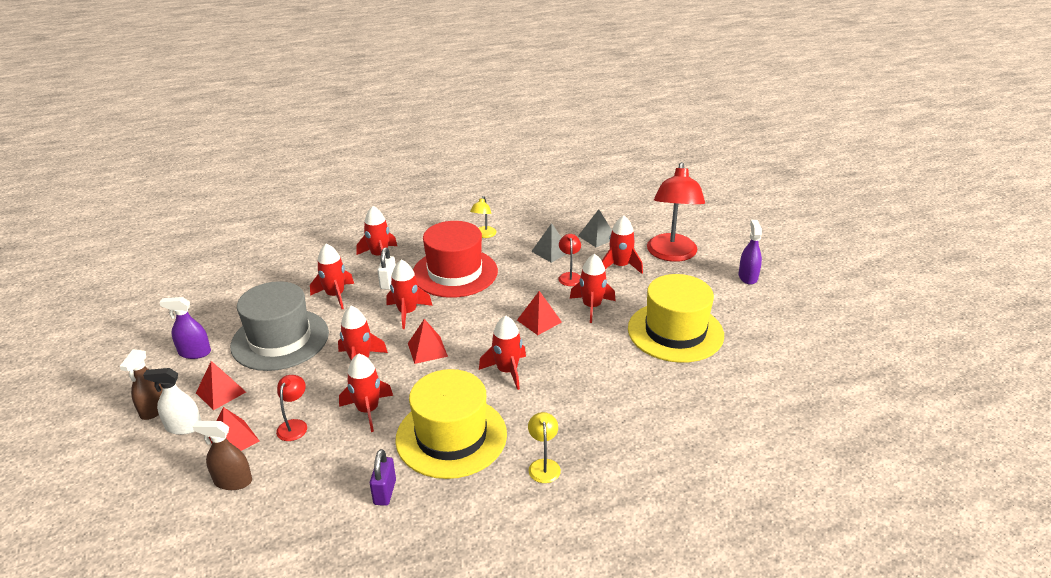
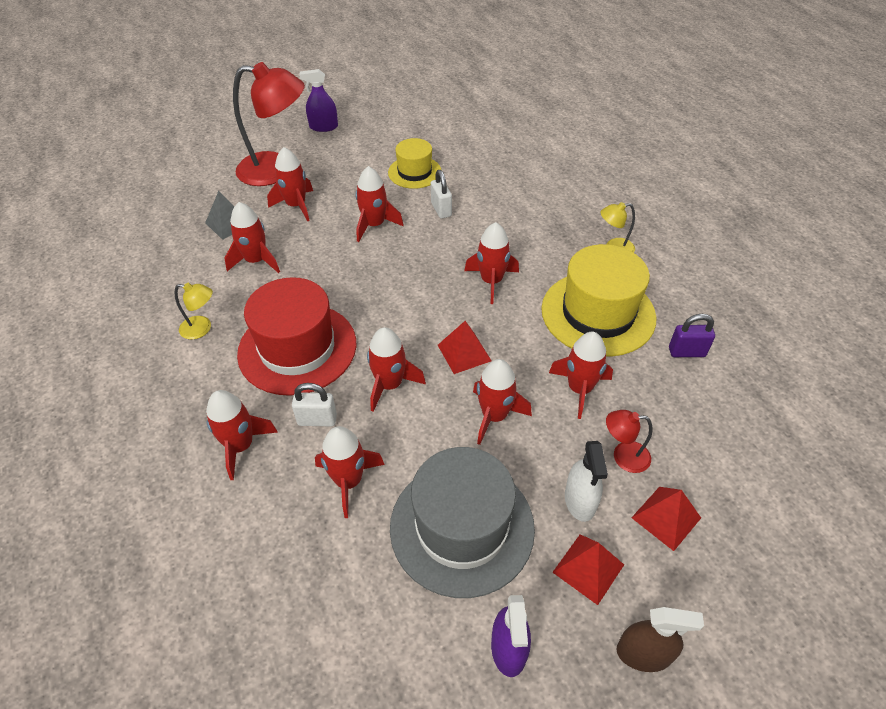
camera: 95 degrees left, 15 degrees up
(184, 427) = (665, 591): white spray bottle -> white spray bottle (580, 501)
(233, 481) = (727, 493): brown spray bottle -> none
(539, 321) = (402, 263): red pyramid -> none
(551, 251) = (256, 261): grey pyramid -> red rocket
(569, 276) = (314, 243): red lamp -> none
(613, 346) = (441, 210): none -> white padlock
(675, 332) = (414, 172): yellow hat -> yellow hat, size x0.58

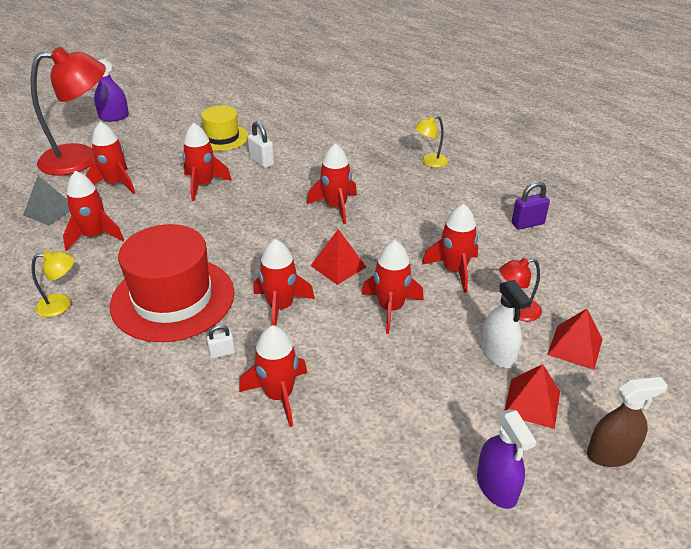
camera: 20 degrees left, 10 degrees down
(240, 446) = (152, 395): red rocket -> none
(317, 420) = (222, 353): white padlock -> white padlock, size x0.63
(462, 527) = (405, 402): grey hat -> none
(598, 313) = (441, 211): yellow hat -> none

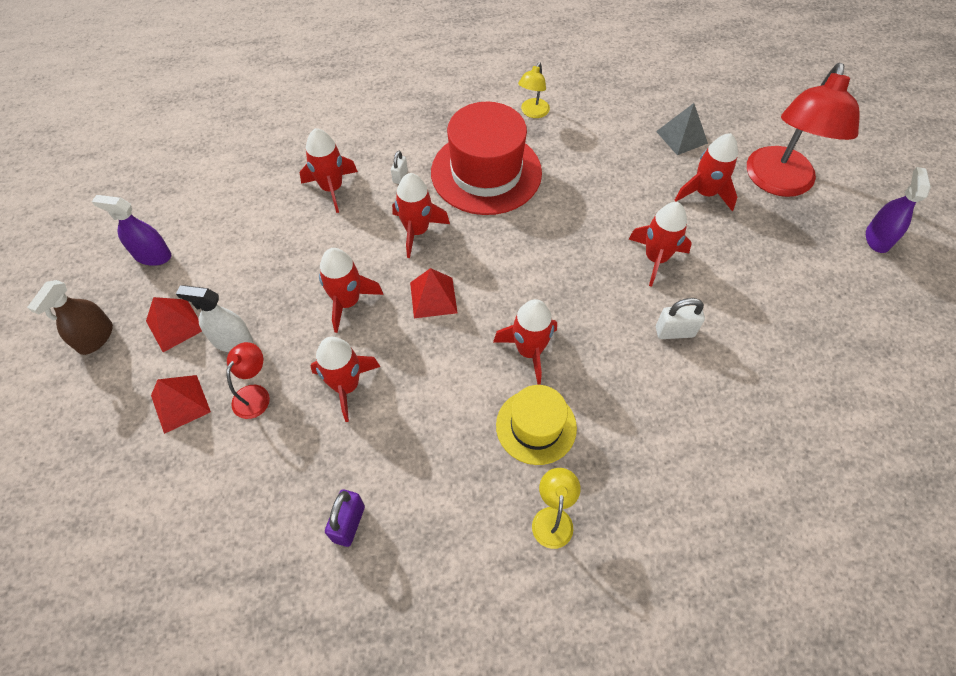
camera: 125 degrees right, 20 degrees up
(94, 236) = (616, 153): red rocket -> none
(222, 137) = (761, 320): yellow hat -> yellow hat (536, 426)

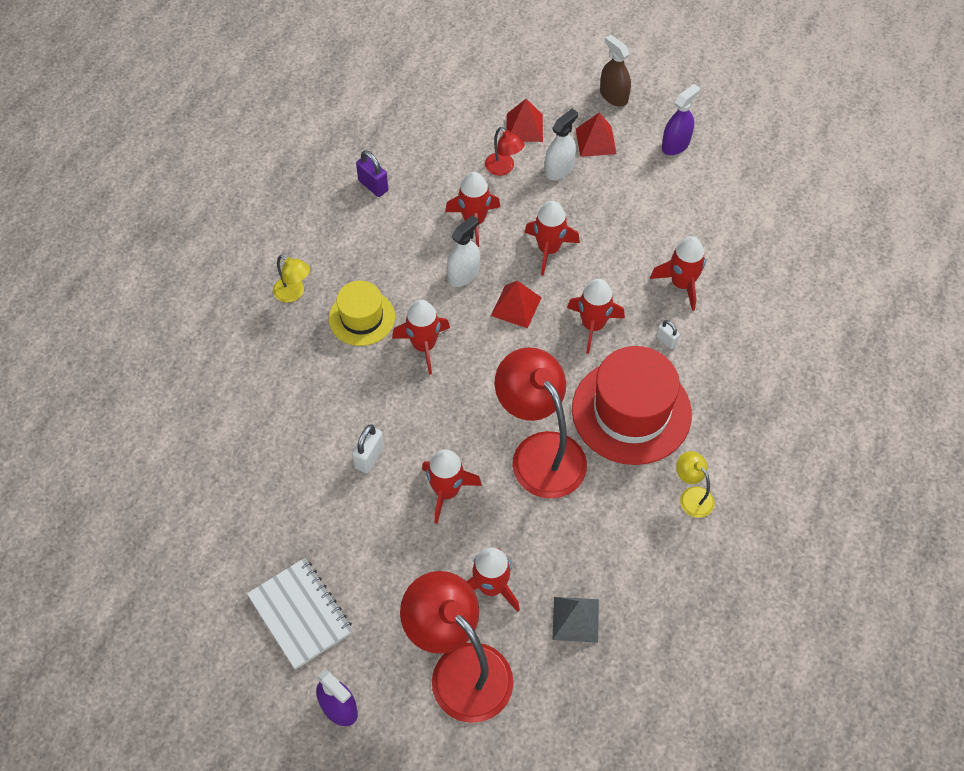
camera: 120 degrees right, 0 degrees up
(422, 360) = (463, 274): none -> white spray bottle
(569, 213) = (540, 452): none -> red lamp
(844, 303) = (301, 614): none -> white notebook

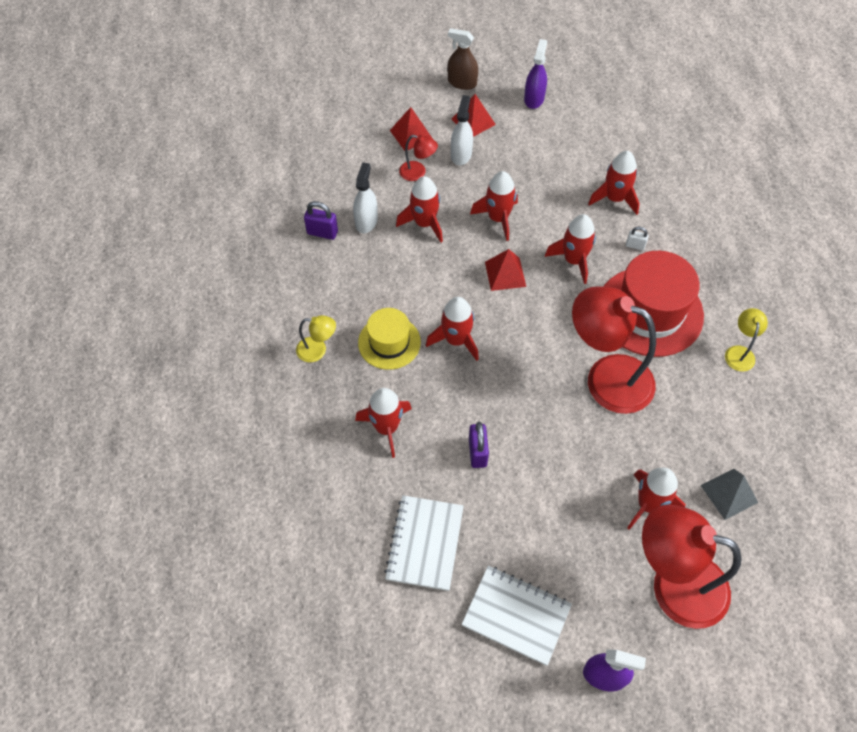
camera: 30 degrees left, 0 degrees up
(267, 510) = (424, 543): none -> white notebook
(369, 457) = (477, 452): white padlock -> purple padlock
(446, 491) = (558, 447): red rocket -> red rocket (386, 428)
(463, 274) = (446, 268): white spray bottle -> white spray bottle (366, 221)
(692, 496) = (739, 352): yellow lamp -> yellow lamp turned 75 degrees clockwise

